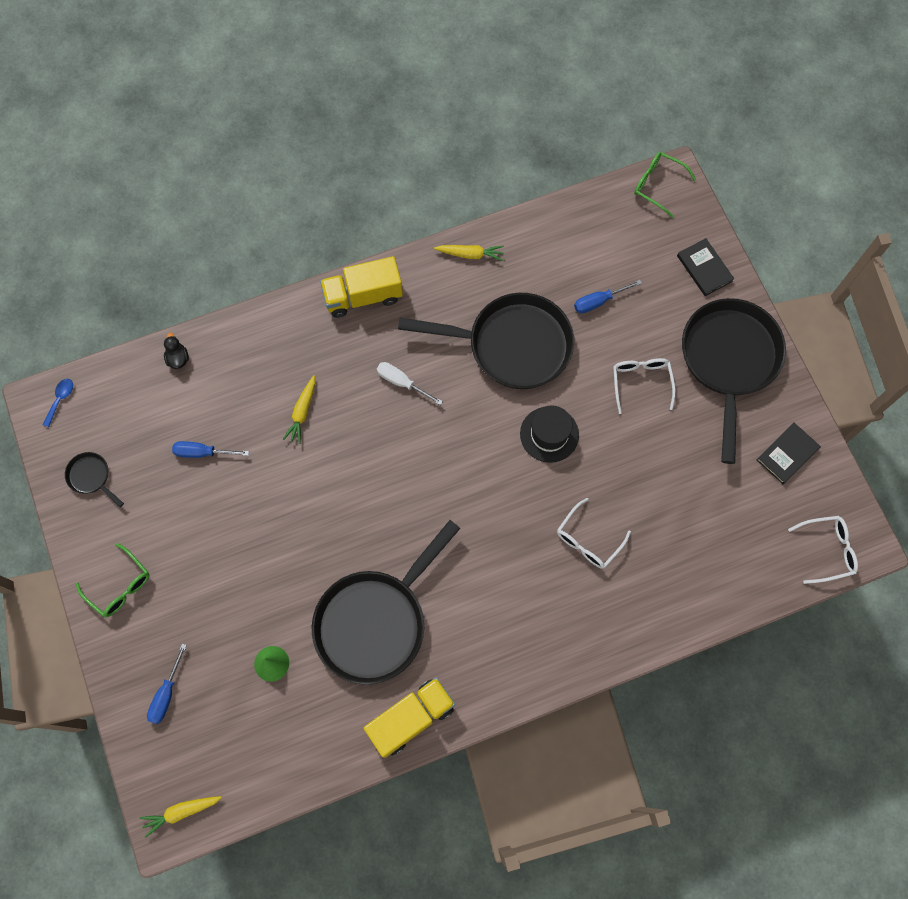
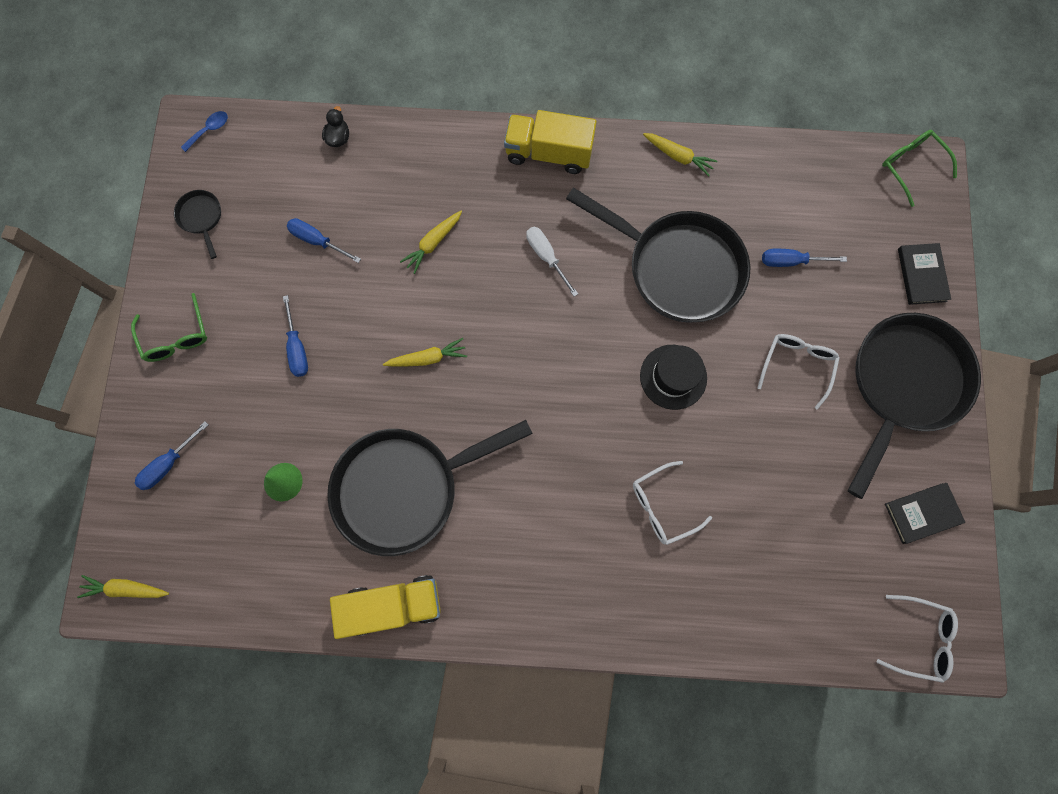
camera: 25 degrees right, 5 degrees up
(229, 549) = (297, 348): none -> blue screwdriver
(343, 508) = (427, 358): none -> yellow carrot

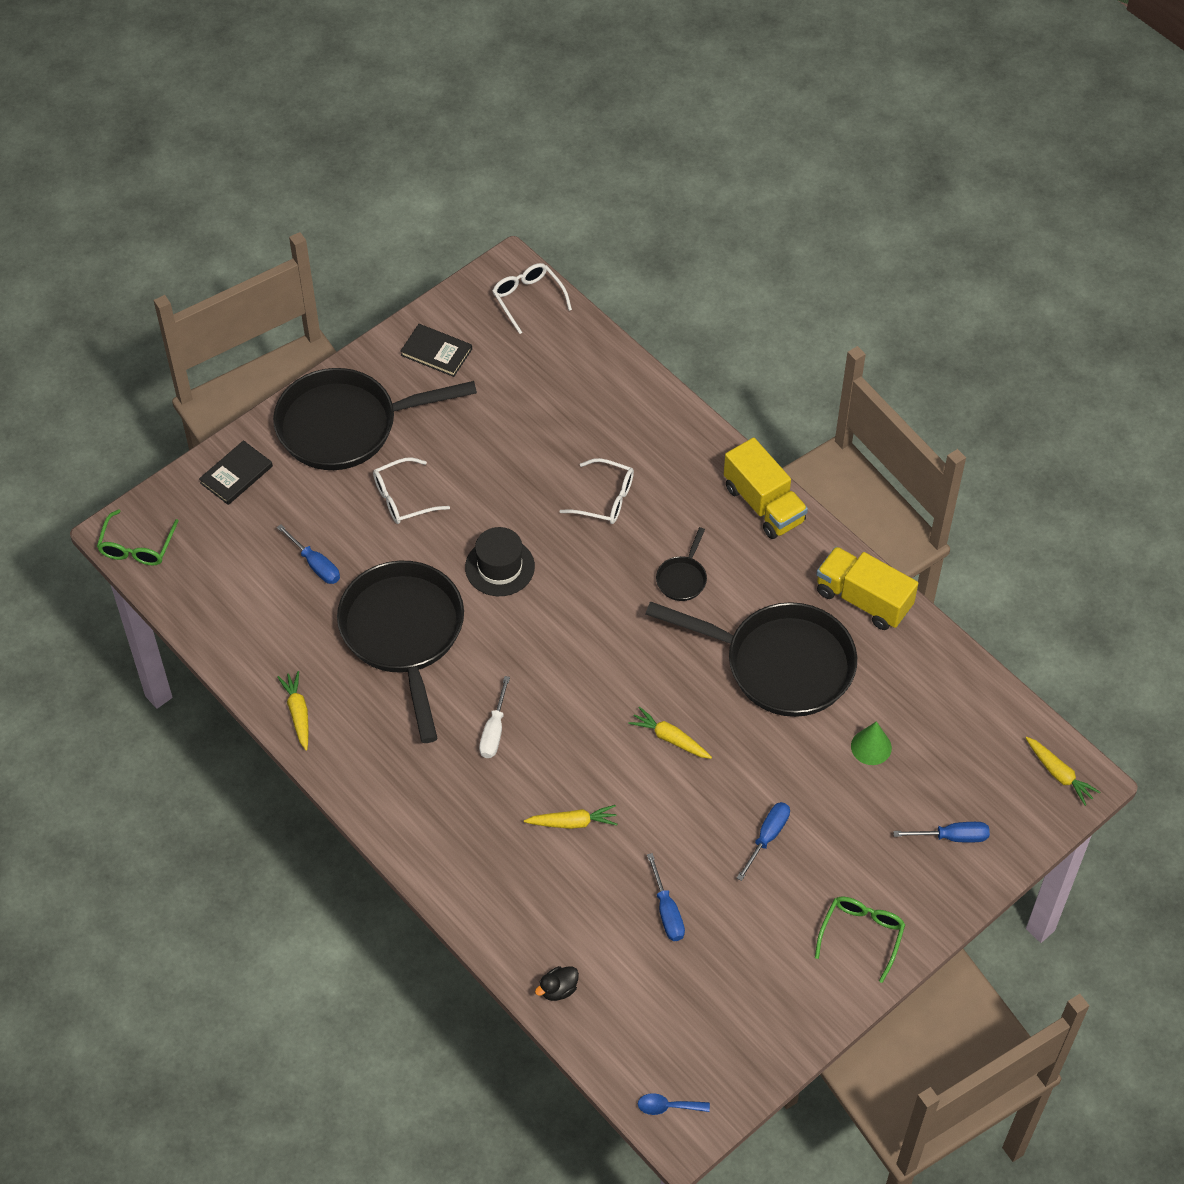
camera: 135 degrees left, 20 degrees down
(201, 218) = (749, 1024): black pan -> black pan (682, 578)
(549, 153) = (396, 810): yellow truck -> yellow truck (763, 504)

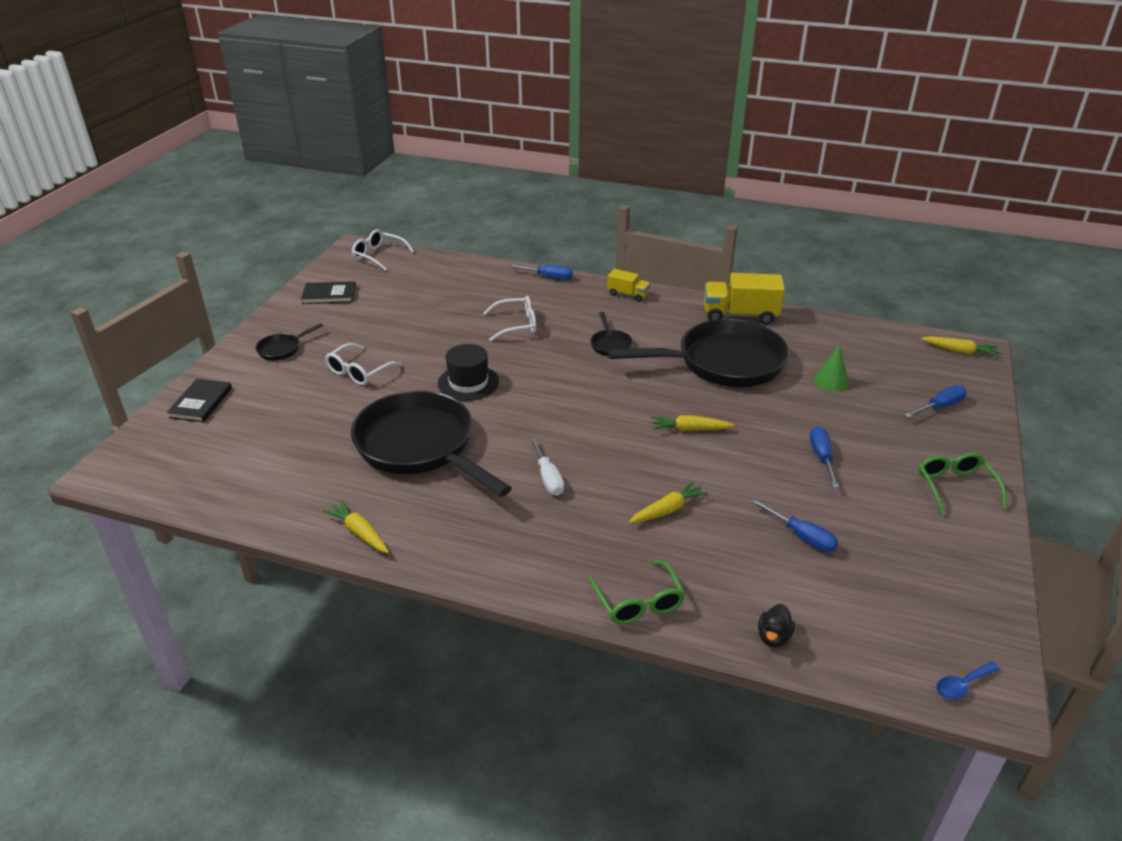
camera: 30 degrees left, 20 degrees down
(137, 547) = (126, 477): green glasses -> green glasses (638, 602)
(315, 564) = (309, 432): blue screwdriver -> blue screwdriver (548, 277)
(345, 426) = (282, 349): black pan -> black pan, size x0.41
(763, 504) = (628, 295): yellow truck -> yellow truck, size x0.56

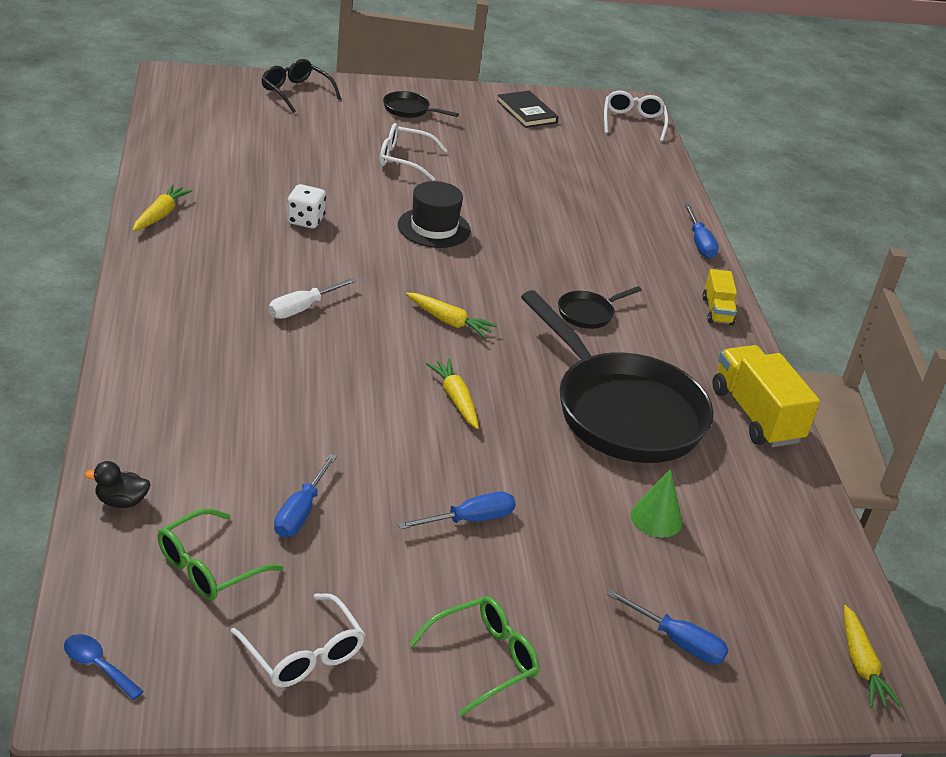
camera: 60 degrees right, 0 degrees up
(201, 403) = (295, 92): black book -> black glasses
(420, 446) = (305, 220): black pan -> white dice
(517, 325) = (573, 239): white glasses -> white glasses (303, 654)
(638, 602) = (136, 398): green glasses -> green glasses (208, 567)
(667, 510) = (293, 400): yellow carrot -> yellow carrot (449, 321)

